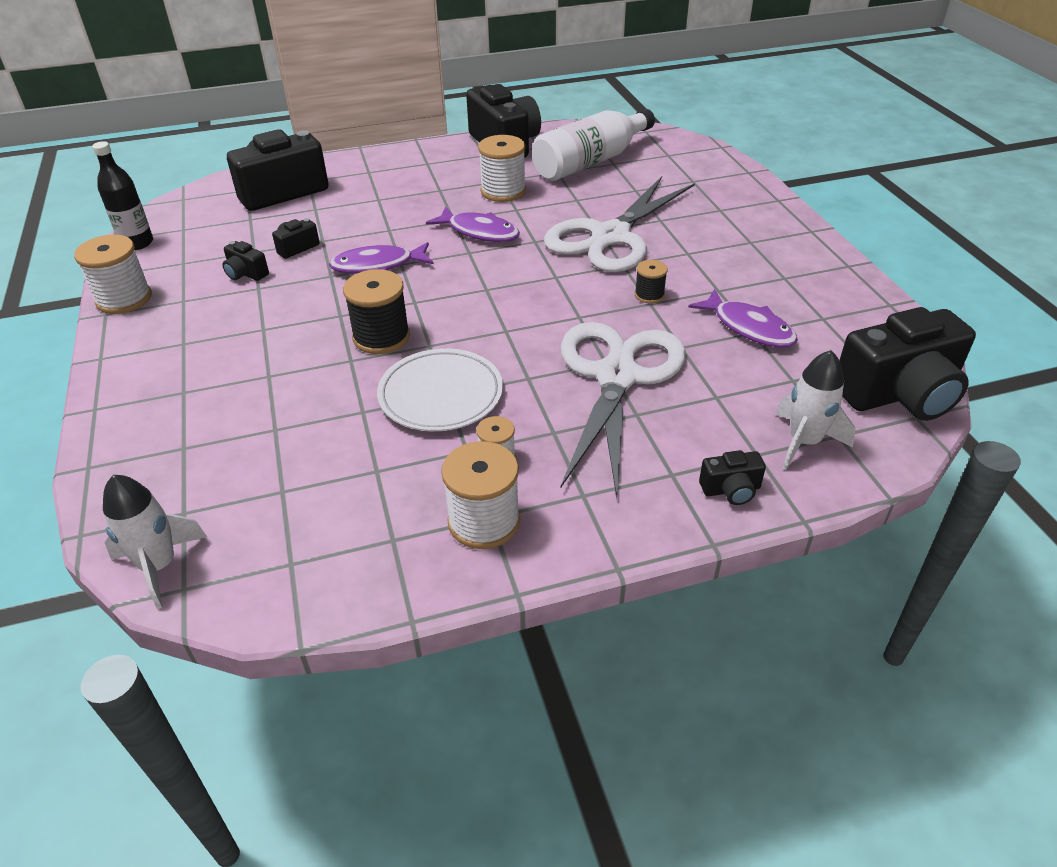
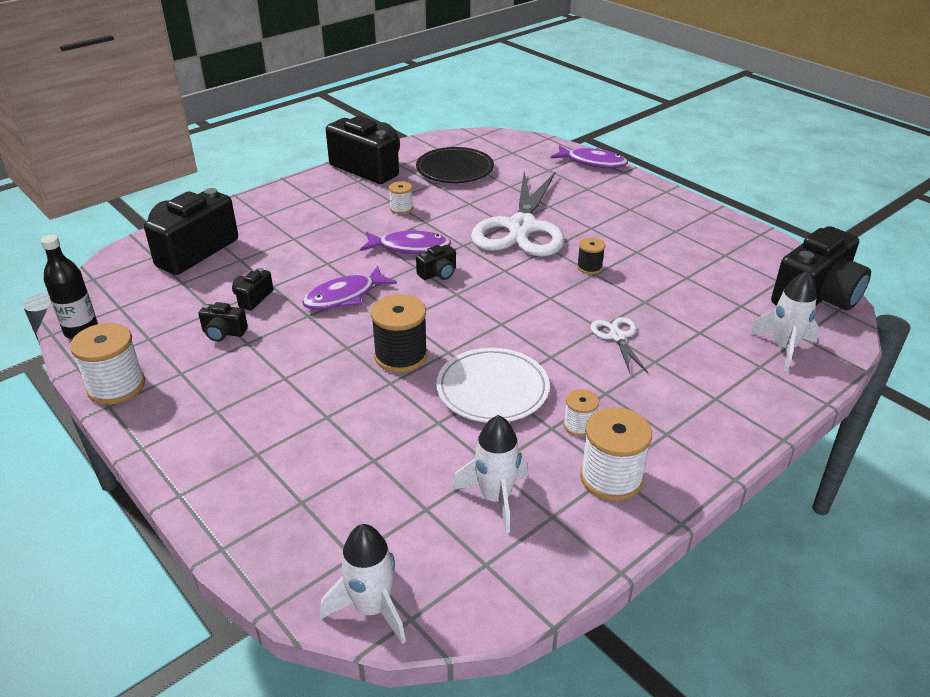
camera: 25 degrees left, 5 degrees down
(353, 503) = (495, 498): none -> white rocket
(503, 191) = (401, 209): white spool -> white spool, size x0.55
(591, 162) = (455, 169): white bottle -> black plate
(617, 376) = (617, 336): white scissors -> white scissors, size x0.43
(731, 490) = (764, 397): black camera -> black camera (438, 273)
(749, 328) = (681, 274): purple fish -> purple fish (593, 162)

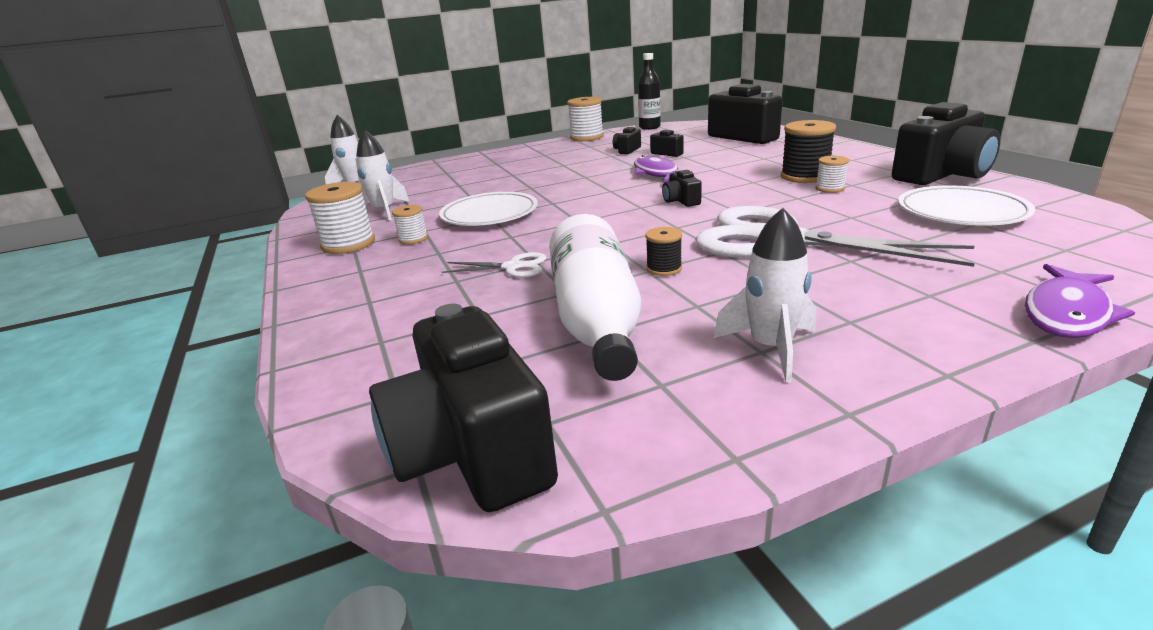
camera: 110 degrees right, 10 degrees down
(401, 356) = (559, 190): black spool -> black spool (805, 176)
(410, 247) = (738, 192): purple fish -> none
(455, 169) = (961, 212): black plate -> white plate
(675, 283) = (596, 319): none -> white bottle
(783, 348) = (390, 369): white rocket -> white rocket (771, 348)

